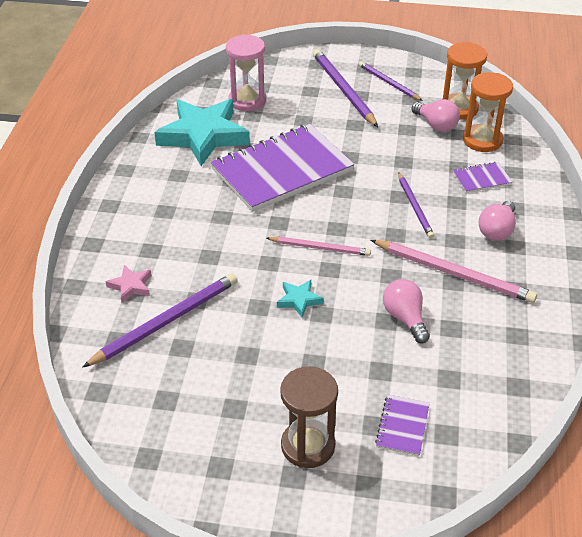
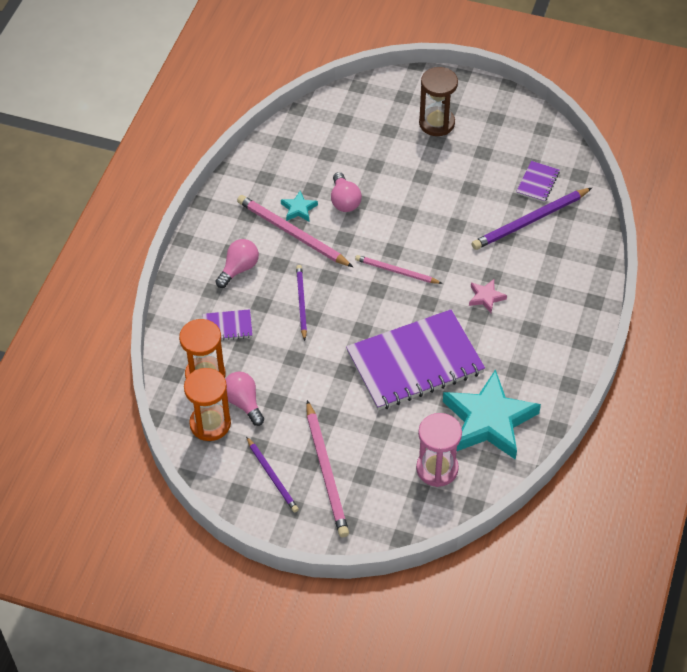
camera: 170 degrees left, 10 degrees up
(131, 286) = (559, 255): pink star -> pink star (486, 297)
(299, 300) = (423, 226): turquoise star -> turquoise star (299, 209)
(343, 90) = (326, 472): purple pencil -> pink pencil
(402, 426) = (370, 127): purple notebook -> purple notebook (537, 183)

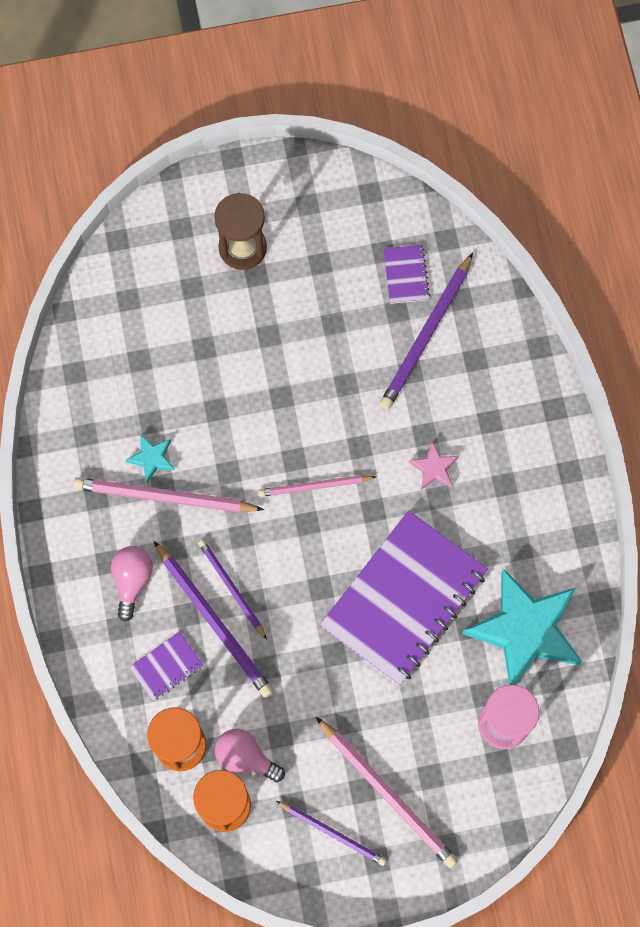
camera: 30 degrees left, 20 degrees up
(277, 316) = (214, 621): none -> purple pencil
(344, 201) = (198, 419): pink light bulb -> none

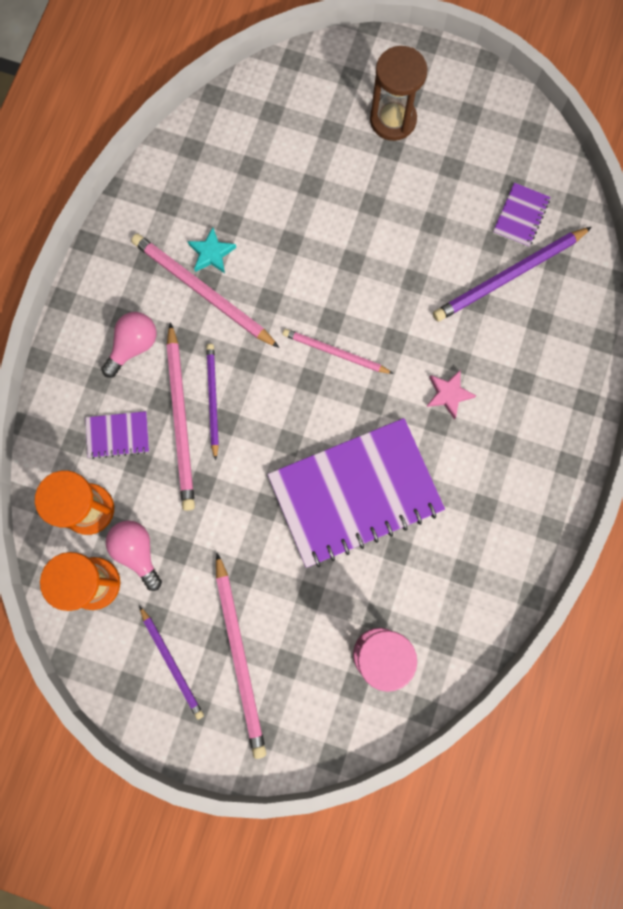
camera: 30 degrees right, 5 degrees up
(214, 621) = (181, 420): purple pencil -> pink pencil
(525, 630) = (446, 583): turquoise star -> none

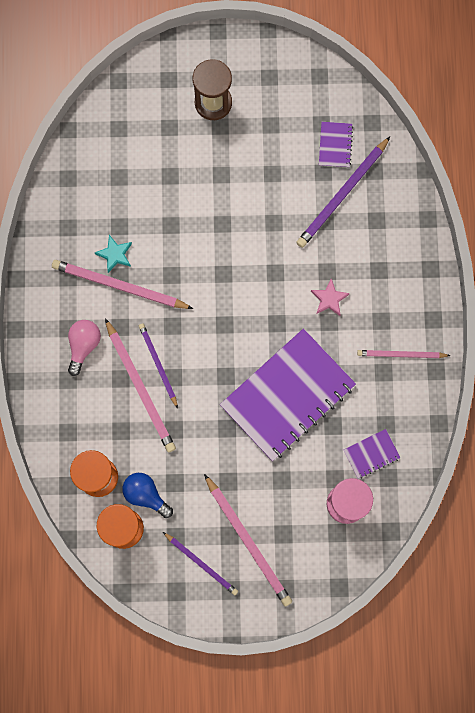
camera: 20 degrees left, 0 degrees up
(118, 435) = (98, 415): purple notebook -> purple notebook (371, 454)
(137, 552) = (146, 495): pink light bulb -> blue light bulb
(335, 353) = (235, 297): pink pencil -> pink pencil (401, 354)

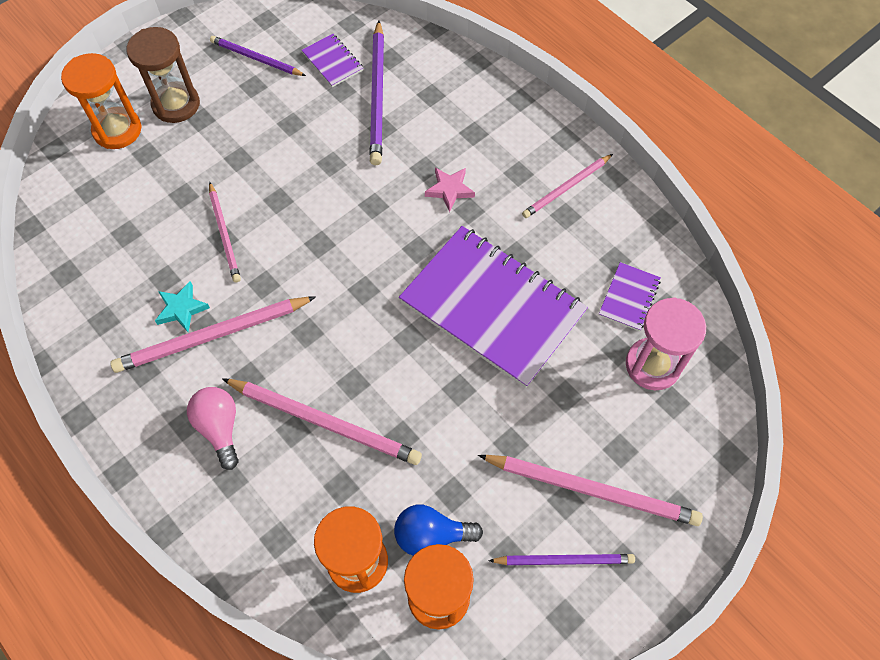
camera: 40 degrees left, 15 degrees down
(158, 364) = (324, 382): purple pencil -> purple pencil (256, 58)
(164, 95) = (117, 130): none -> orange hourglass
(174, 223) = (224, 234): none -> pink pencil
(287, 395) = (492, 307): purple notebook -> purple notebook turned 60 degrees counterclockwise

